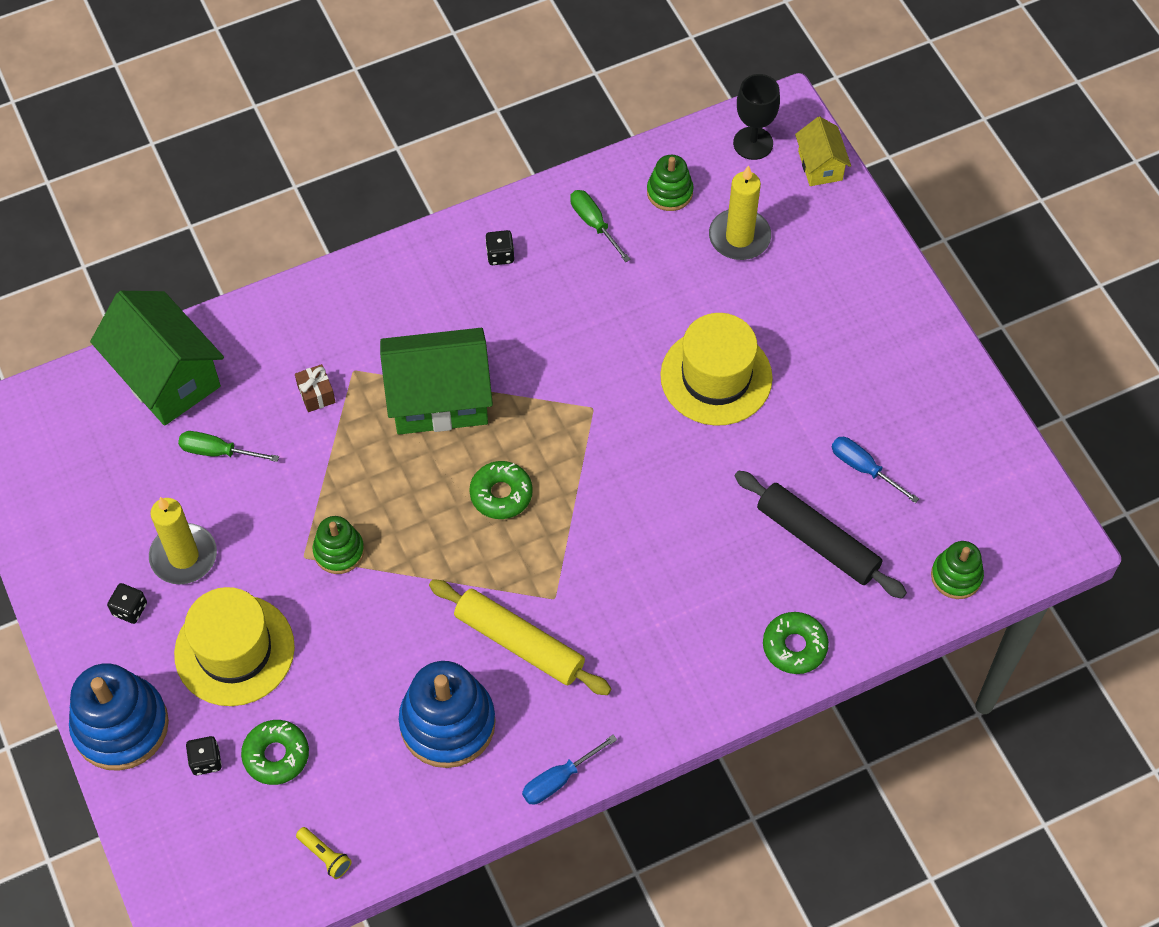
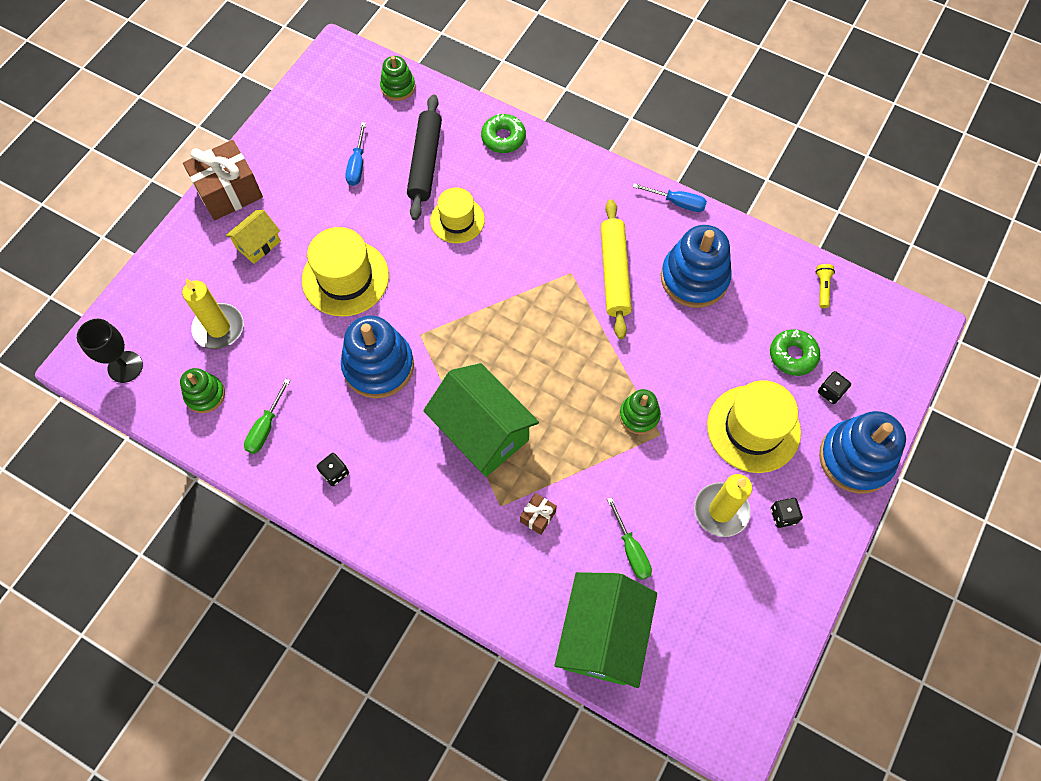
camera: 125 degrees left, 5 degrees up
(501, 494) = (524, 347): green donut -> none
(585, 350) = (378, 366): none -> blue stacking toy
(711, 526) = (457, 220): none -> yellow hat
(820, 165) = (122, 313): yellow house -> yellow house (258, 244)
(913, 325) = (229, 192): none -> brown gift

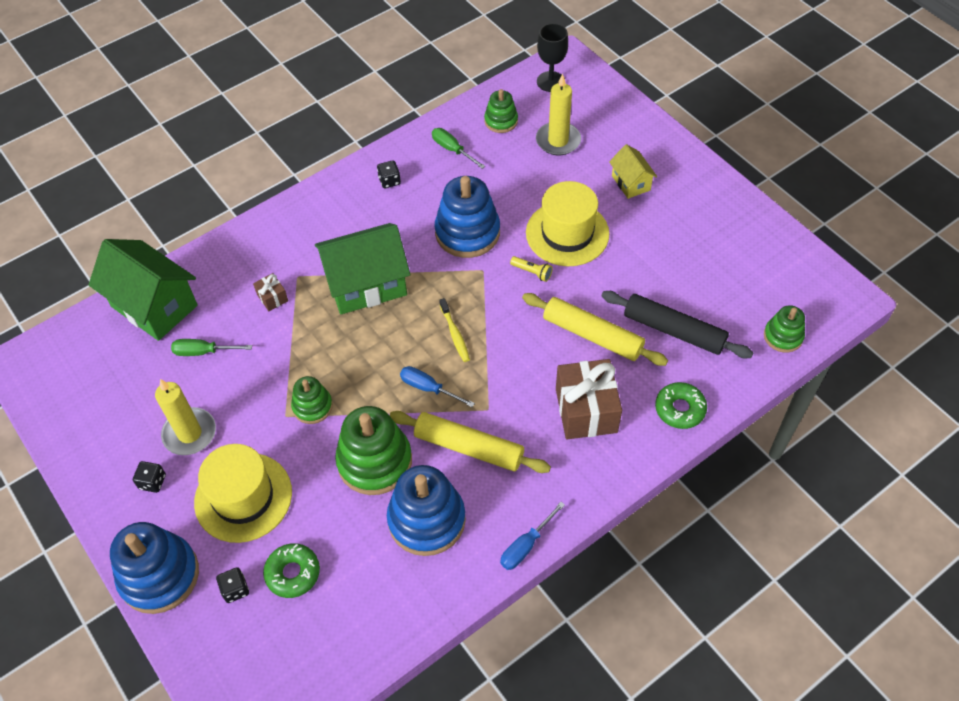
camera: 115 degrees right, 10 degrees down
(229, 192) = (697, 175): brown gift -> brown gift (586, 410)
(357, 165) = (692, 275): blue screwdriver -> blue screwdriver (428, 388)
(457, 220) = (592, 335): yellow hat -> yellow rolling pin
(505, 329) = (455, 334): none -> yellow toothbrush
(665, 339) = (374, 461): none -> green stacking toy
(822, 288) = (349, 647): yellow flashlight -> yellow flashlight (532, 272)

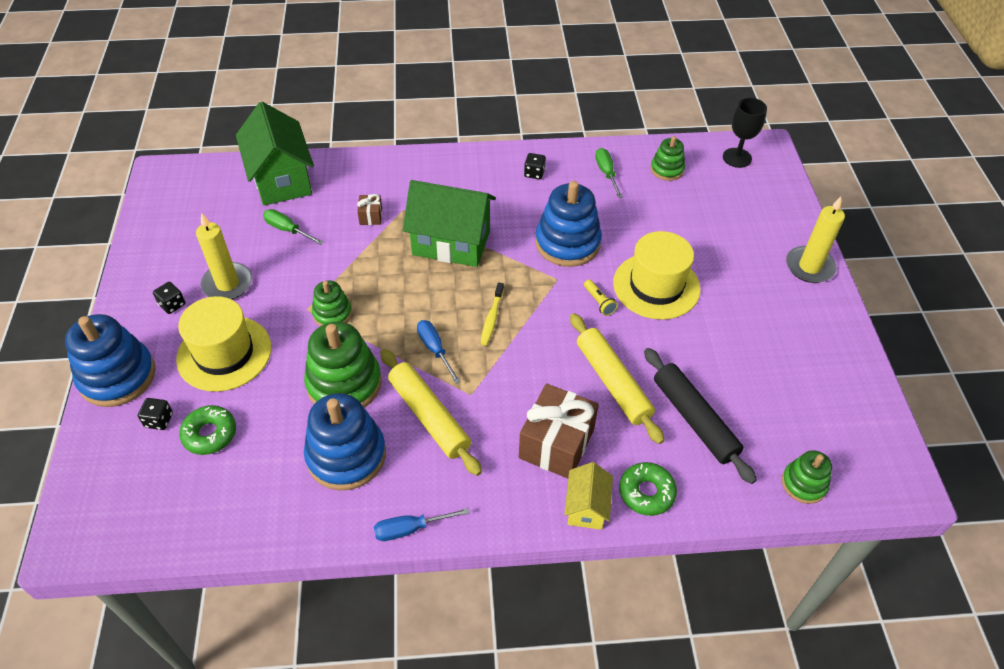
camera: 30 degrees right, 5 degrees down
(558, 141) = (706, 207): yellow candle -> yellow candle (809, 267)
(631, 183) = (749, 272): yellow house -> yellow house (586, 507)

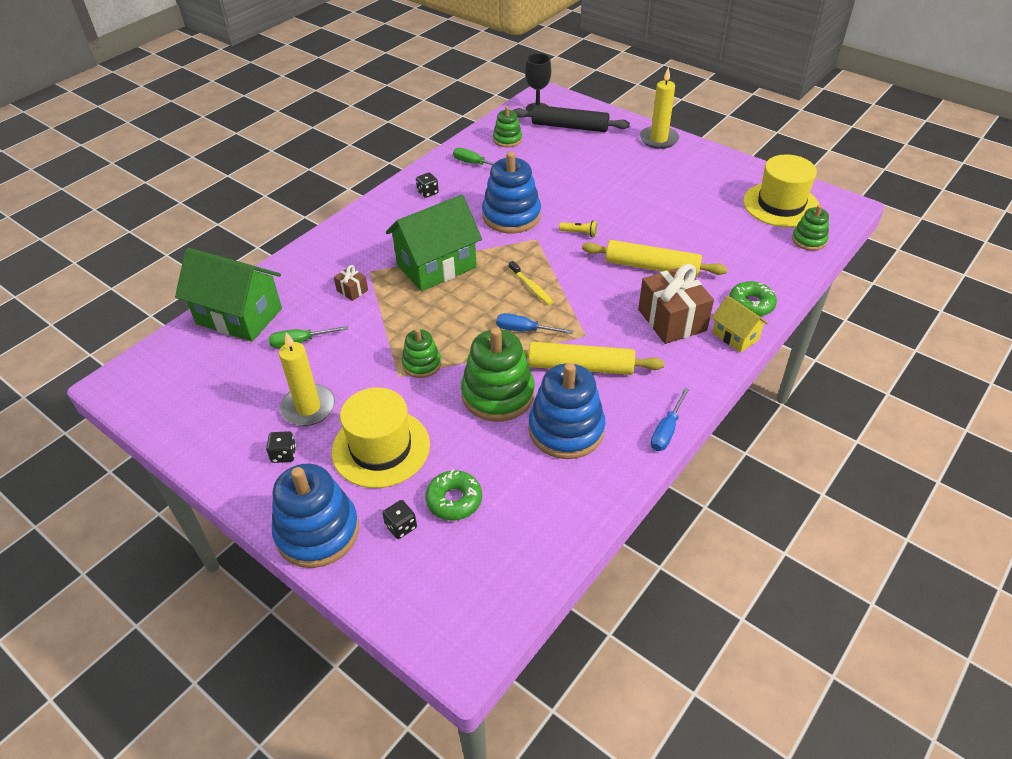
camera: 45 degrees left, 5 degrees down
(656, 286) = (597, 203): yellow hat -> yellow hat (781, 205)
(694, 419) = (718, 252): black rolling pin -> black rolling pin (570, 127)

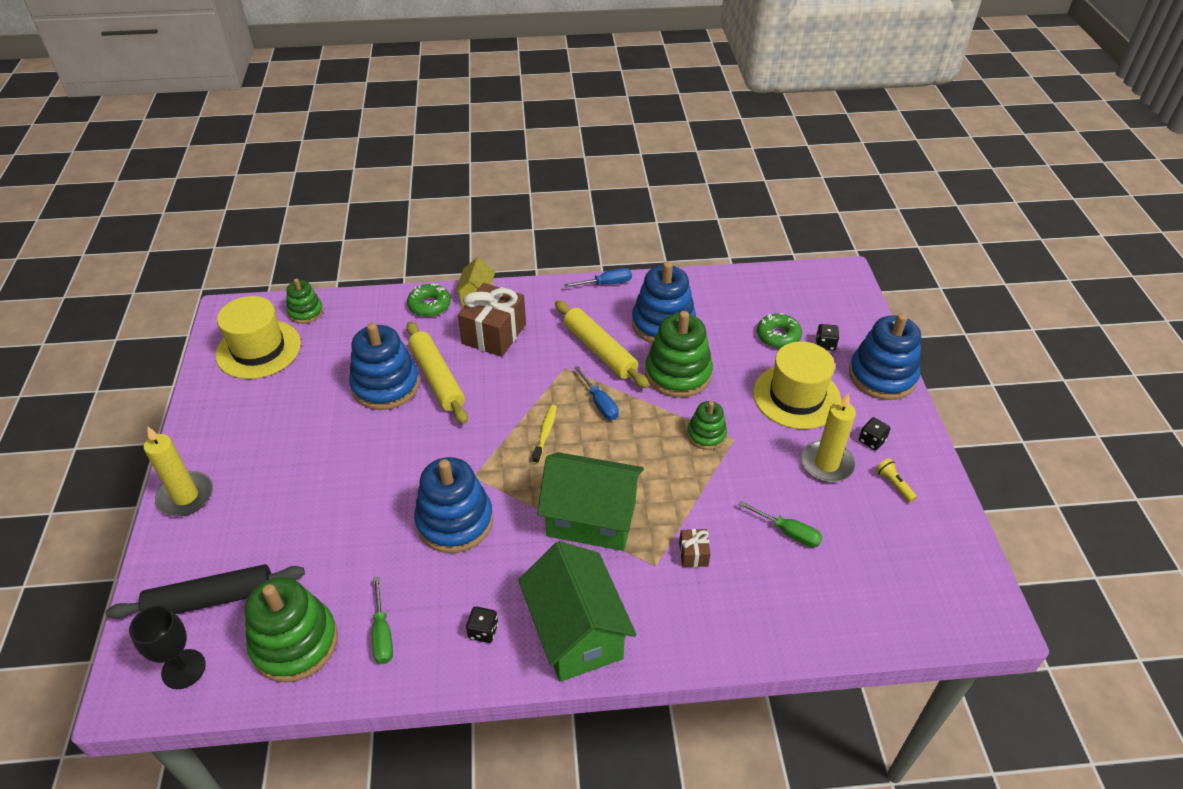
camera: 135 degrees left, 0 degrees up
(239, 316) = (826, 611): green house -> green house (576, 632)
(507, 139) = (295, 643): green stacking toy -> green stacking toy, size x1.80
(570, 127) = (211, 599): black rolling pin -> black rolling pin turned 75 degrees counterclockwise
(580, 233) = (433, 451): yellow flashlight -> yellow flashlight (893, 484)
(672, 241) = (386, 385): none -> blue stacking toy

